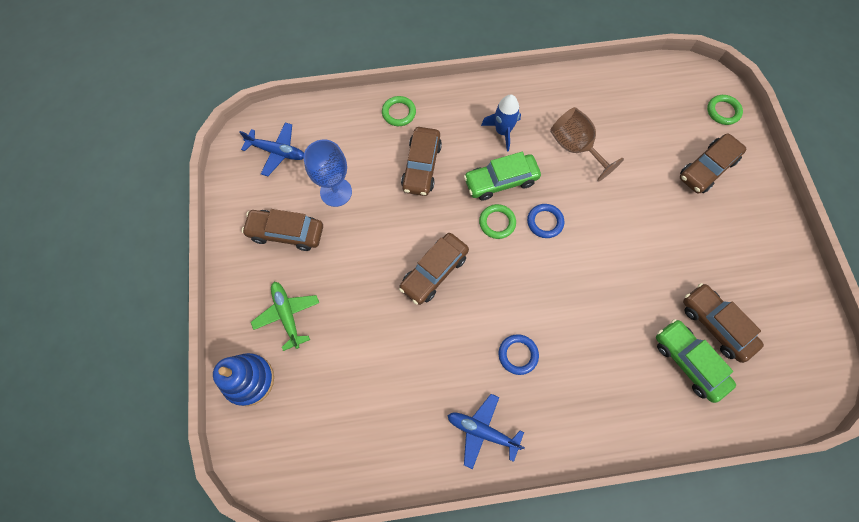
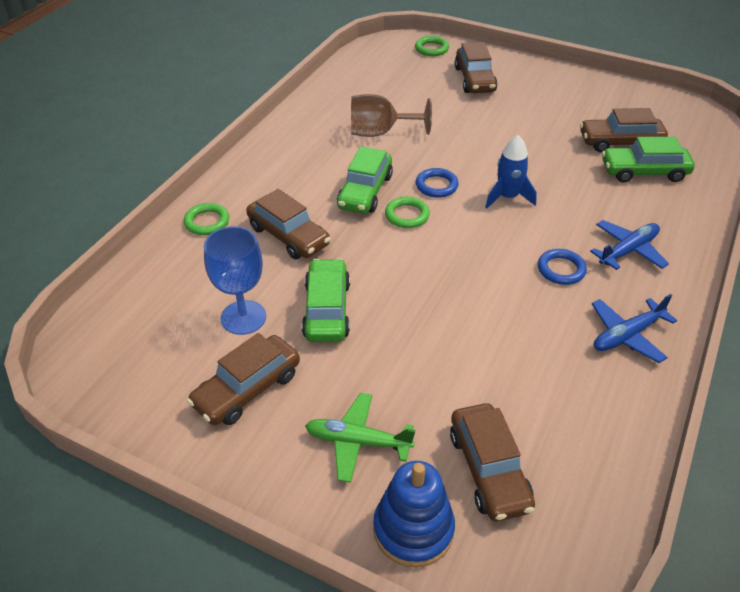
camera: 55 degrees left, 25 degrees down
(277, 152) = (131, 345): blue plane -> blue plane (628, 250)
(374, 232) = (327, 310): none -> green car
(434, 272) = (419, 285): brown car -> brown car (489, 470)
(502, 131) = (313, 165): blue rocket -> blue rocket (507, 197)

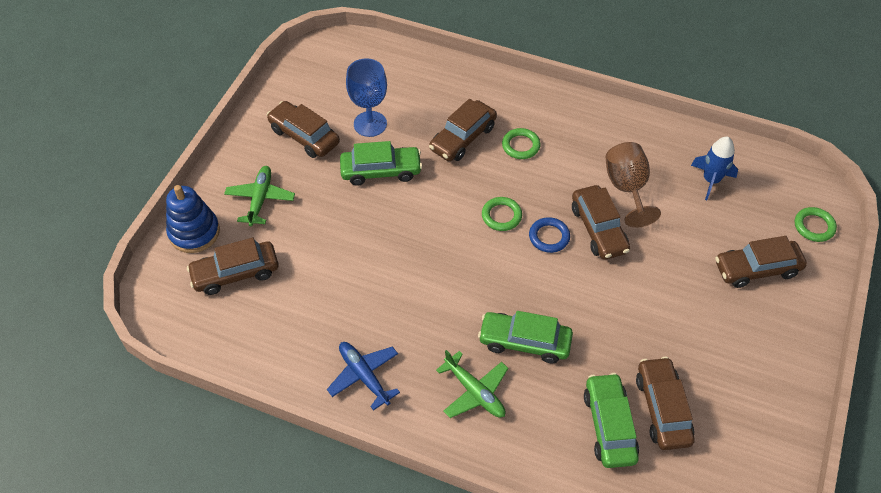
camera: 85 degrees right, 10 degrees up
(207, 222) = (473, 86): green ring -> green ring (520, 146)
(365, 192) = (530, 183): green car -> green car (524, 342)
(428, 154) = (598, 229): none -> brown car
(507, 197) = (541, 294): blue rocket -> blue rocket (711, 180)
(561, 269) = (442, 332): blue ring -> none
(628, 250) = (475, 392): blue plane -> green plane

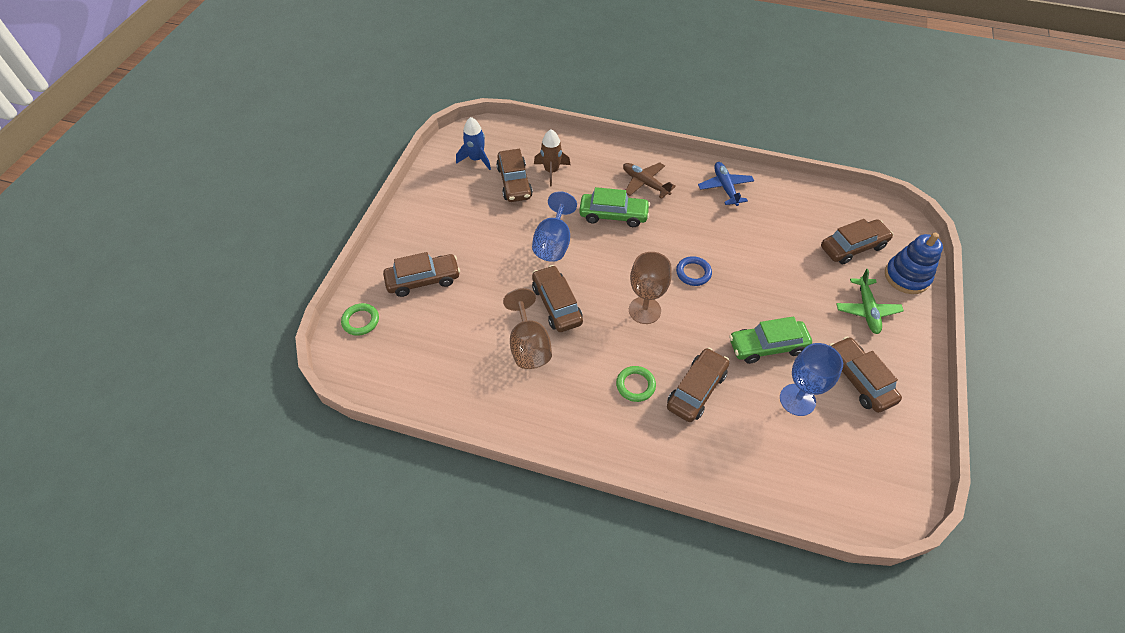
camera: 175 degrees right, 0 degrees up
(304, 136) = (858, 379): brown car -> brown car turned 150 degrees counterclockwise
(364, 376) = (725, 187): blue plane -> blue plane turned 150 degrees counterclockwise
(475, 392) = (645, 183): green plane -> brown plane
(501, 216) = (644, 310): green ring -> brown goblet
(549, 237) = (600, 294): blue ring -> blue ring (693, 273)
(603, 306) = (553, 243): none -> blue goblet
(609, 425) = (551, 171): green car -> brown rocket
(711, 180) = (446, 360): blue rocket -> blue rocket (476, 159)

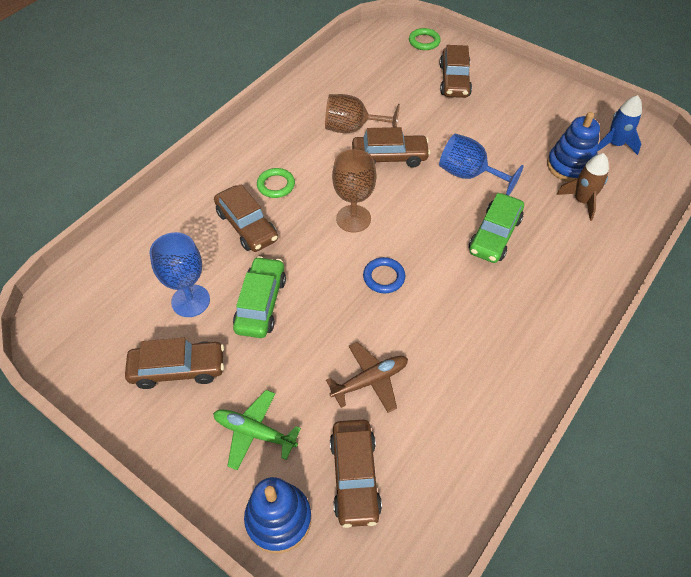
camera: 110 degrees right, 0 degrees up
(514, 182) = (569, 166): brown car -> blue stacking toy
(645, 183) = (540, 282): brown plane -> brown plane (370, 380)
(725, 187) = (511, 368): blue plane -> none

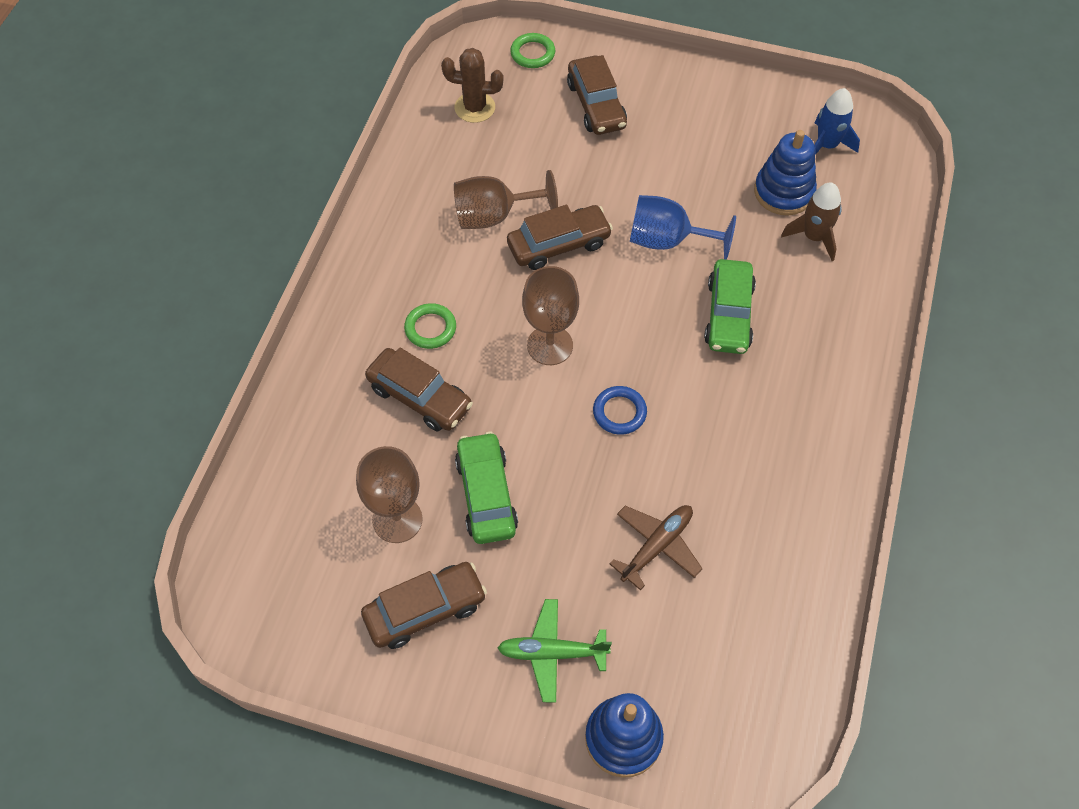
camera: 20 degrees left, 5 degrees up
(190, 301) = (397, 520): blue goblet -> brown goblet
(354, 476) = (685, 662): brown car -> none
(370, 63) = (475, 107): none -> brown cactus

